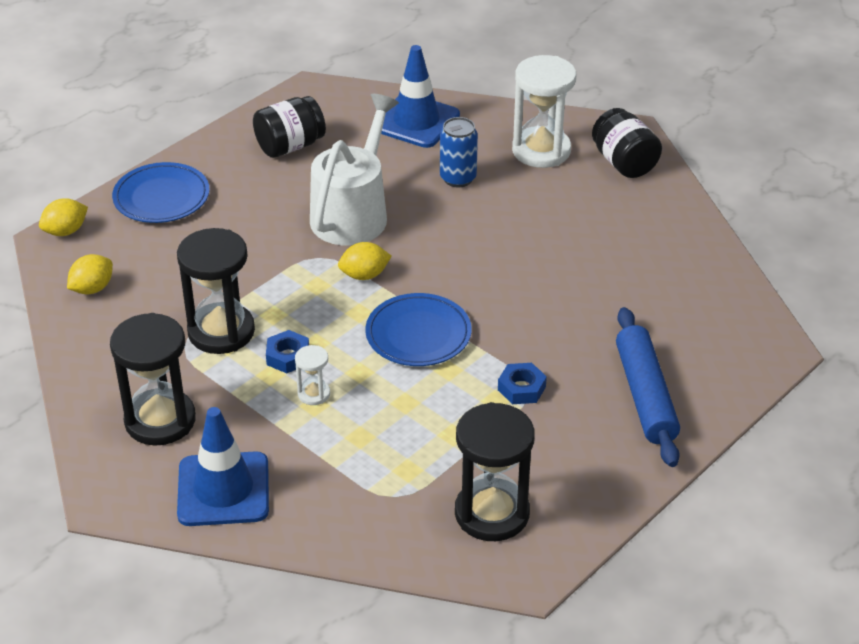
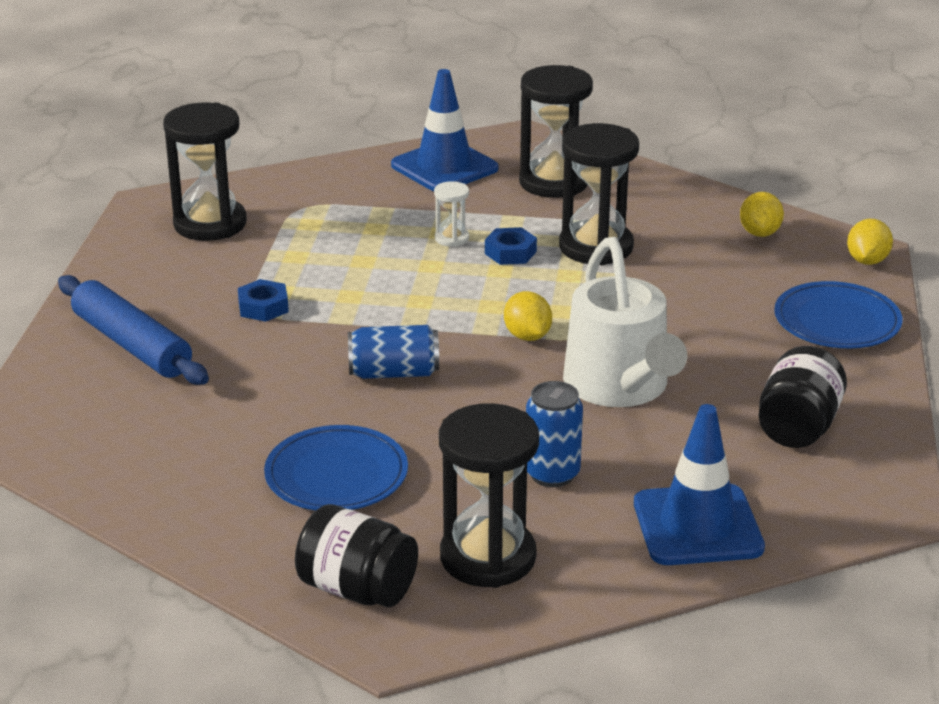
camera: 145 degrees right, 10 degrees down
(364, 275) = (527, 336): yellow lemon -> yellow lemon turned 60 degrees counterclockwise
(418, 334) = (410, 310): blue plate -> blue plate (336, 475)
(481, 286) = (393, 373): none -> blue can
(541, 150) = (488, 557): white hourglass -> black hourglass

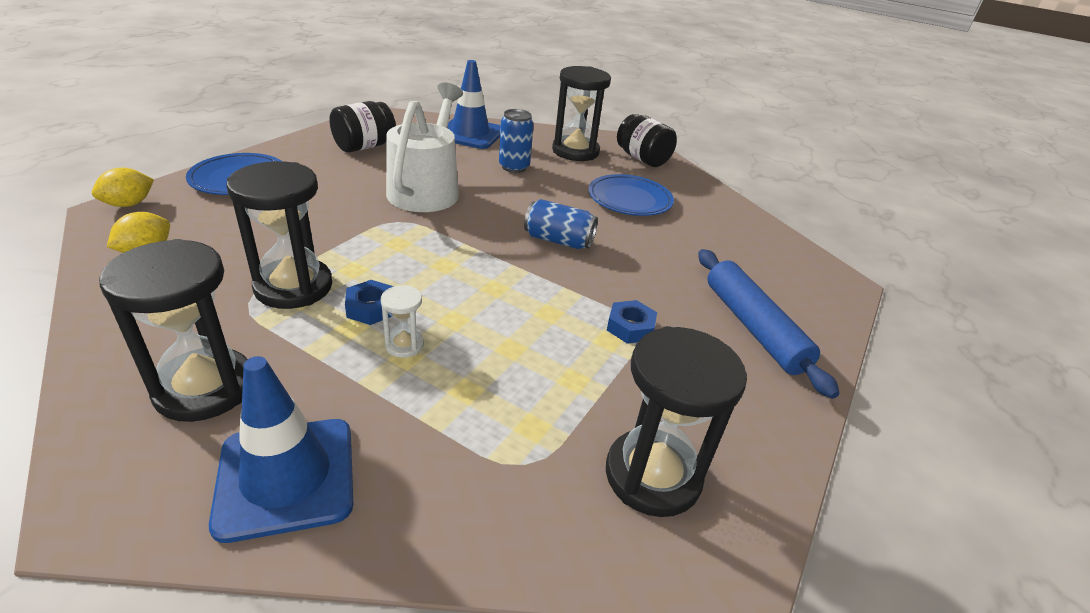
camera: 160 degrees left, 5 degrees up
(527, 336) = (445, 234): yellow lemon -> none

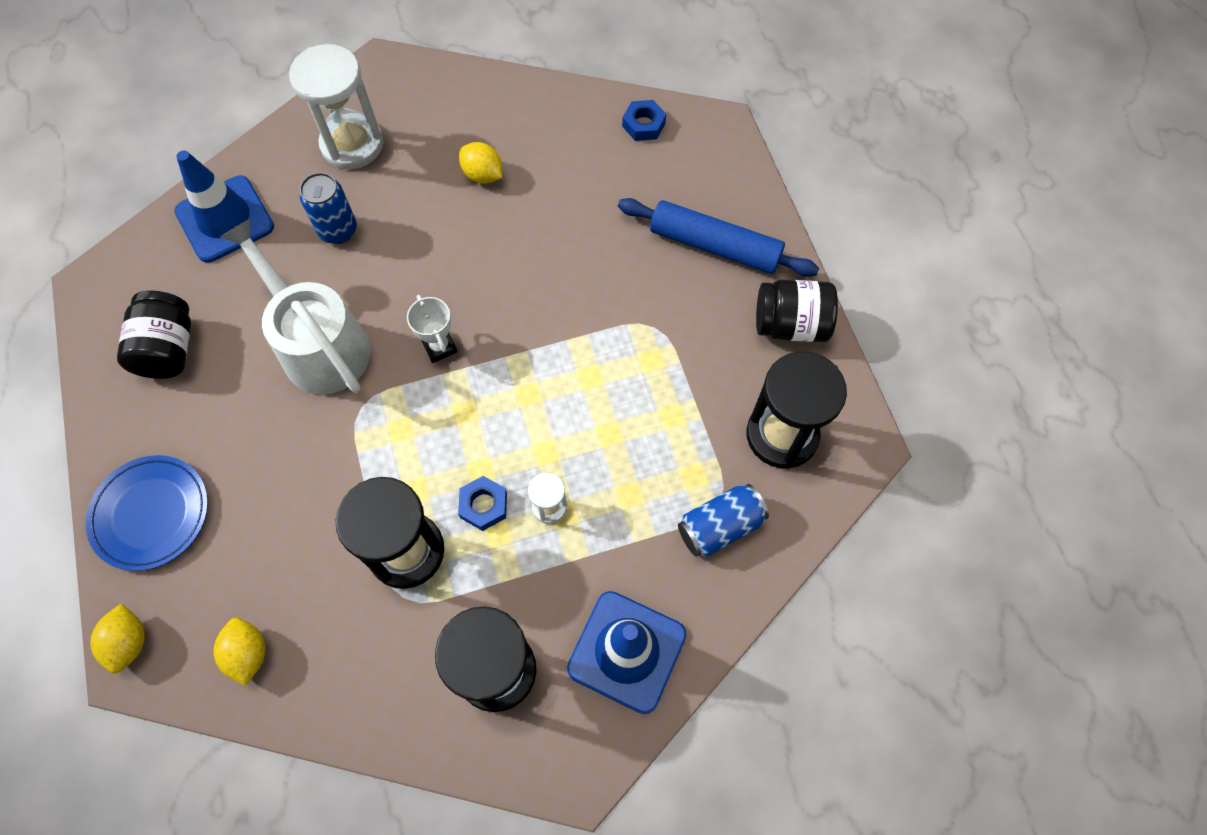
camera: 45 degrees left, 30 degrees up
(483, 233) = (439, 347): none -> white trophy
(558, 240) = (500, 292): blue can -> blue can (720, 527)
(575, 151) = (352, 144): black hourglass -> white hourglass
(629, 199) = (483, 175): blue plate -> yellow lemon
(630, 327) = (650, 332): blue nut -> blue nut (643, 125)
(642, 159) = (419, 93): black jar -> black jar (790, 325)

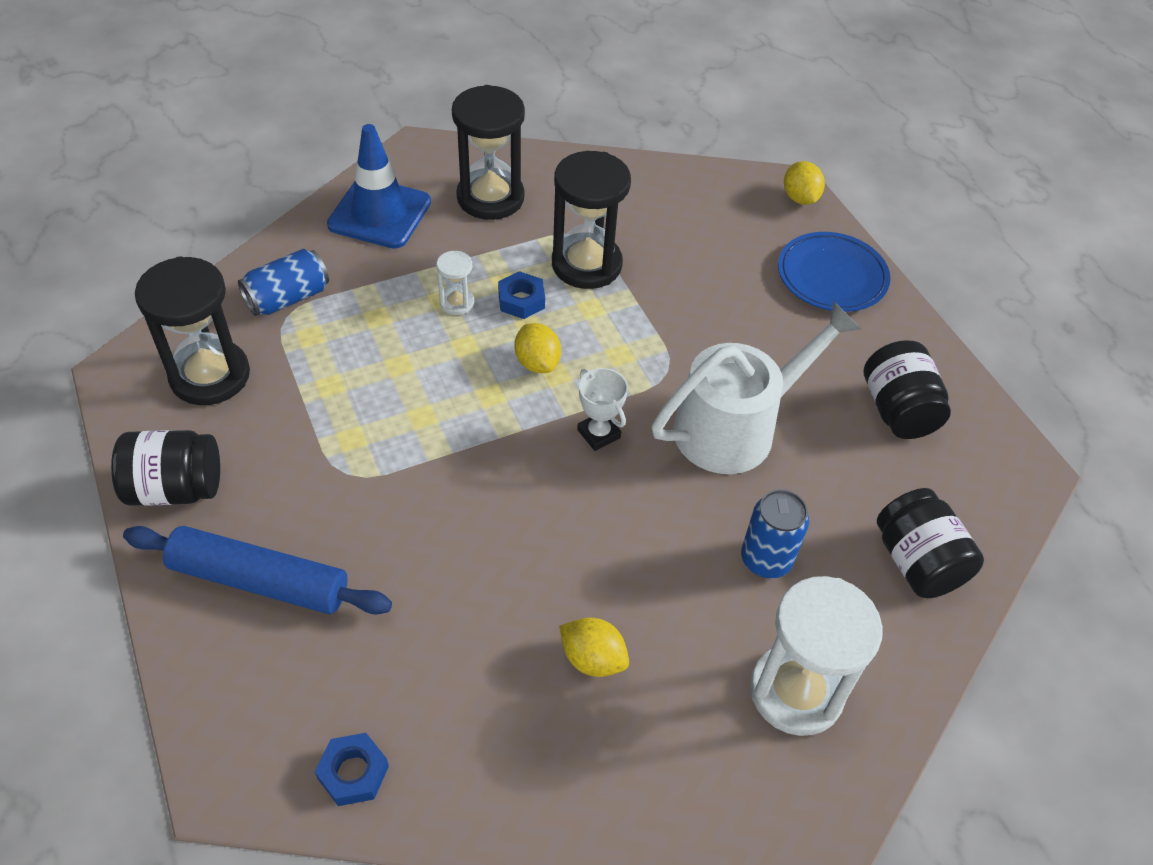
camera: 170 degrees right, 15 degrees down
(225, 219) = (917, 562): blue traffic cone -> black jar
(248, 653) = (699, 197): yellow lemon -> yellow lemon (537, 363)
(318, 344) = (736, 426): white watering can -> white watering can turned 75 degrees counterclockwise

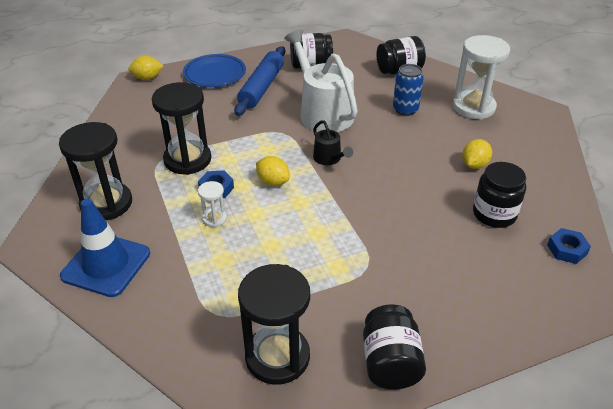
camera: 85 degrees left, 10 degrees down
(259, 581) = (458, 303): blue rolling pin -> blue rolling pin (262, 87)
(288, 298) = (195, 315): blue can -> none
(451, 668) = (494, 214): none -> black jar
(537, 363) = (273, 182): yellow lemon -> yellow lemon turned 60 degrees clockwise
(598, 434) = (329, 159): white trophy -> black watering can

